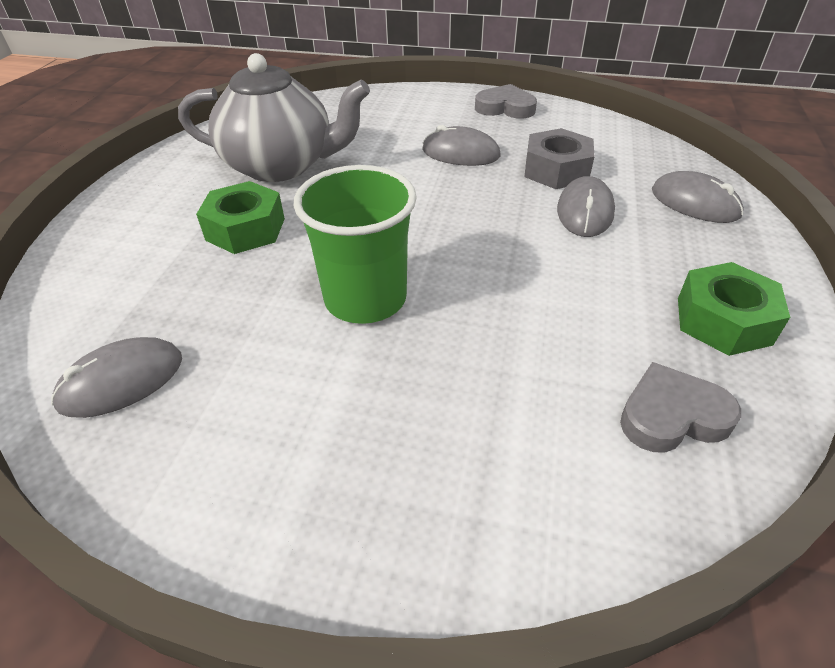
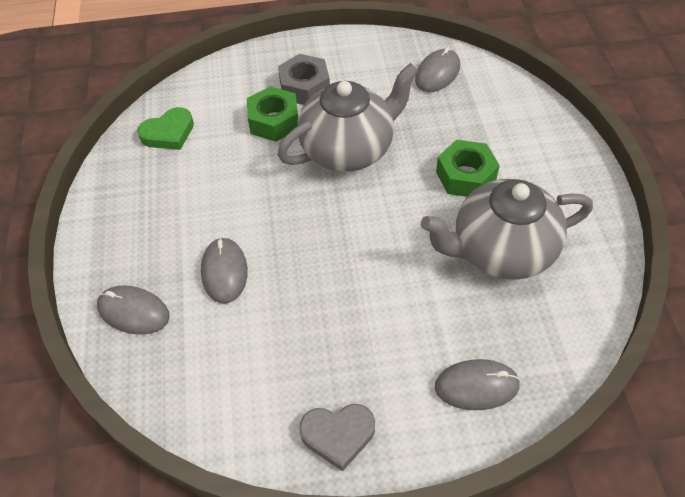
camera: 160 degrees right, 10 degrees up
(365, 299) = (348, 149): green cup -> grey teapot
(460, 153) = (353, 322): grey mouse -> grey mouse (476, 386)
(556, 170) = (256, 322): grey nut -> grey nut (305, 87)
(672, 415) = (168, 133): grey heart -> green heart
(723, 320) = (133, 196): green nut -> green nut (274, 121)

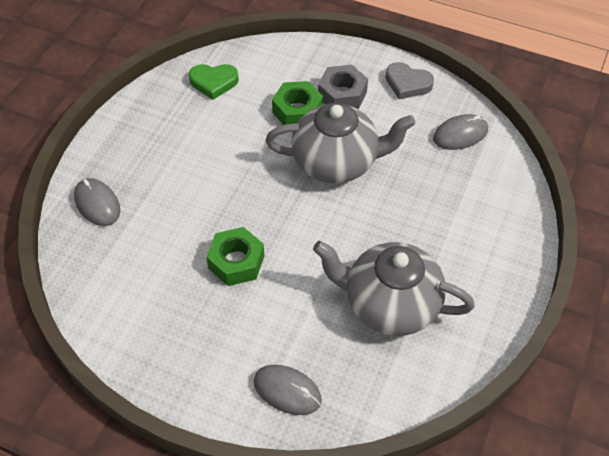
camera: 30 degrees right, 0 degrees up
(224, 272) = (176, 208): grey mouse -> none
(338, 435) = (166, 365): grey heart -> grey heart (407, 84)
(465, 176) = (411, 231): green nut -> green nut (236, 262)

